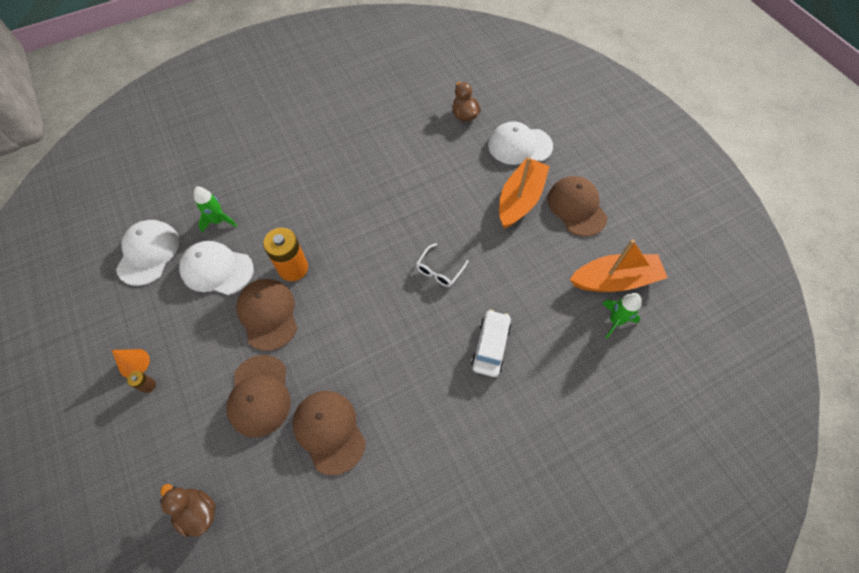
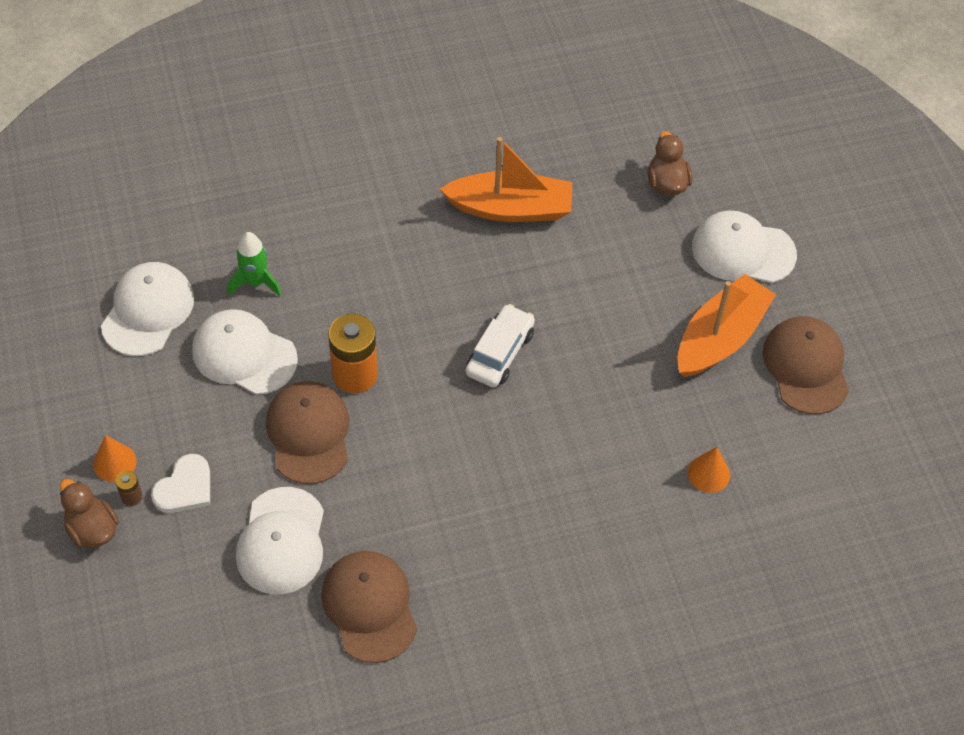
camera: 10 degrees right, 5 degrees down
(186, 371) = (185, 488): none -> white heart
(198, 511) = (181, 668): brown duck -> brown duck (92, 529)
(259, 395) = (281, 541): brown cap -> white cap
(439, 270) = (570, 420): white glasses -> none
(490, 346) = (620, 542): white car -> white car (500, 353)
(535, 287) = (708, 473): none -> orange cone
(614, 280) = (831, 487): orange boat -> orange boat (510, 208)
(615, 321) = (814, 545): green rocket -> none

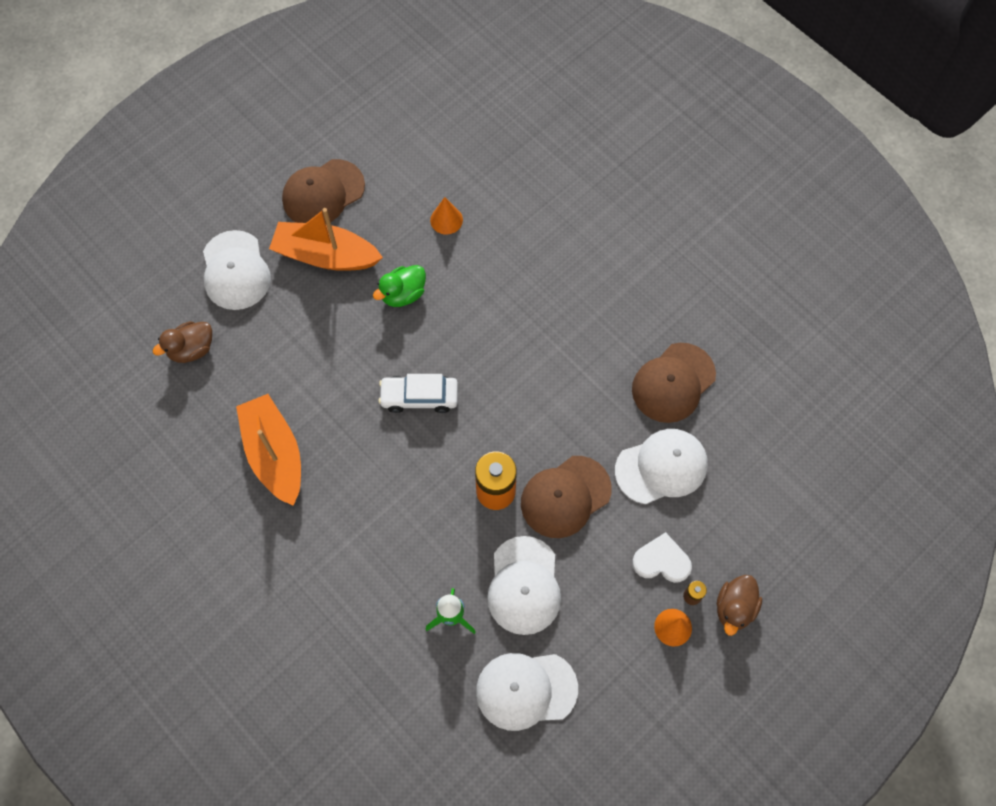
camera: 115 degrees left, 10 degrees up
(632, 389) = (403, 294): none -> green duck

